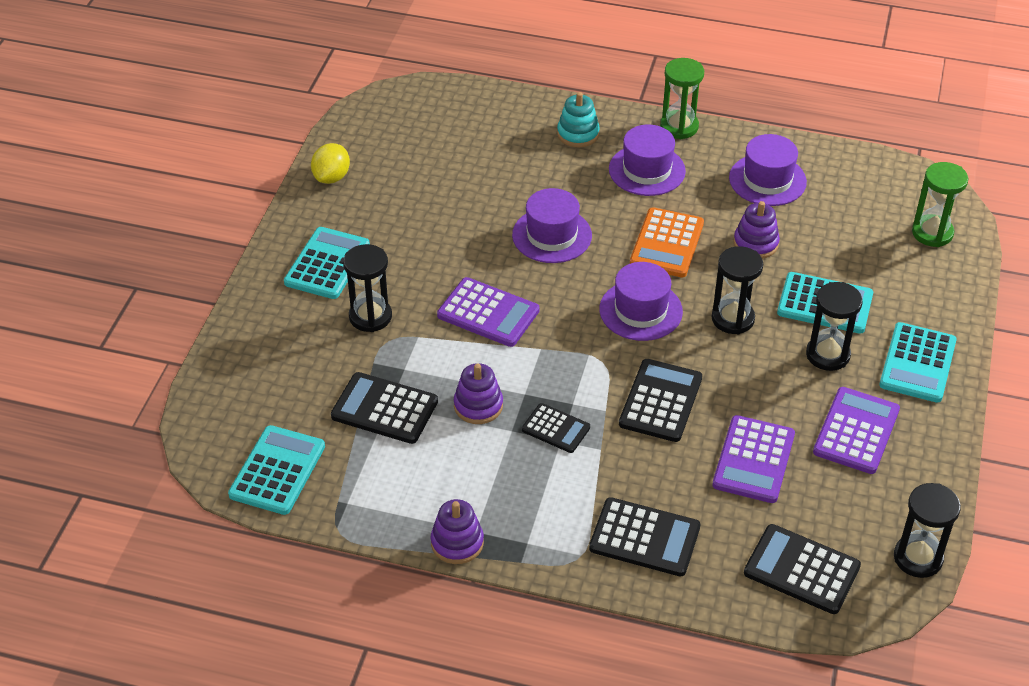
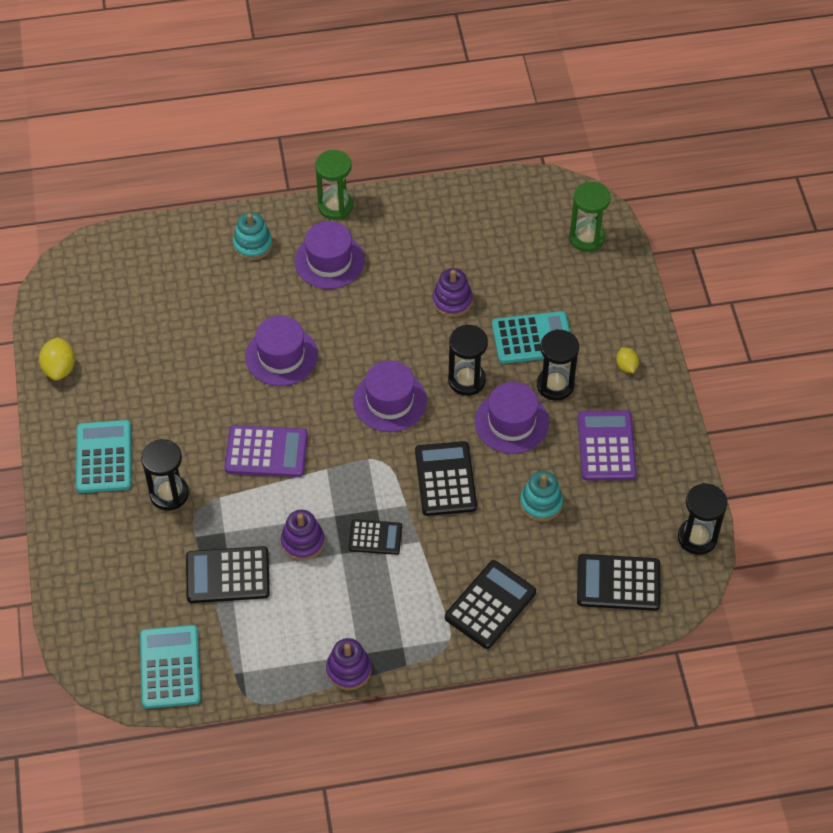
camera: 25 degrees left, 10 degrees up
(644, 538) = (490, 605): black calculator -> black calculator turned 45 degrees counterclockwise
(667, 243) = (380, 328): orange calculator -> none
(753, 460) = (541, 503): purple calculator -> turquoise stacking toy
(767, 180) = (433, 234): purple hat -> purple hat (511, 422)
(917, 363) = (626, 366): turquoise calculator -> yellow lemon

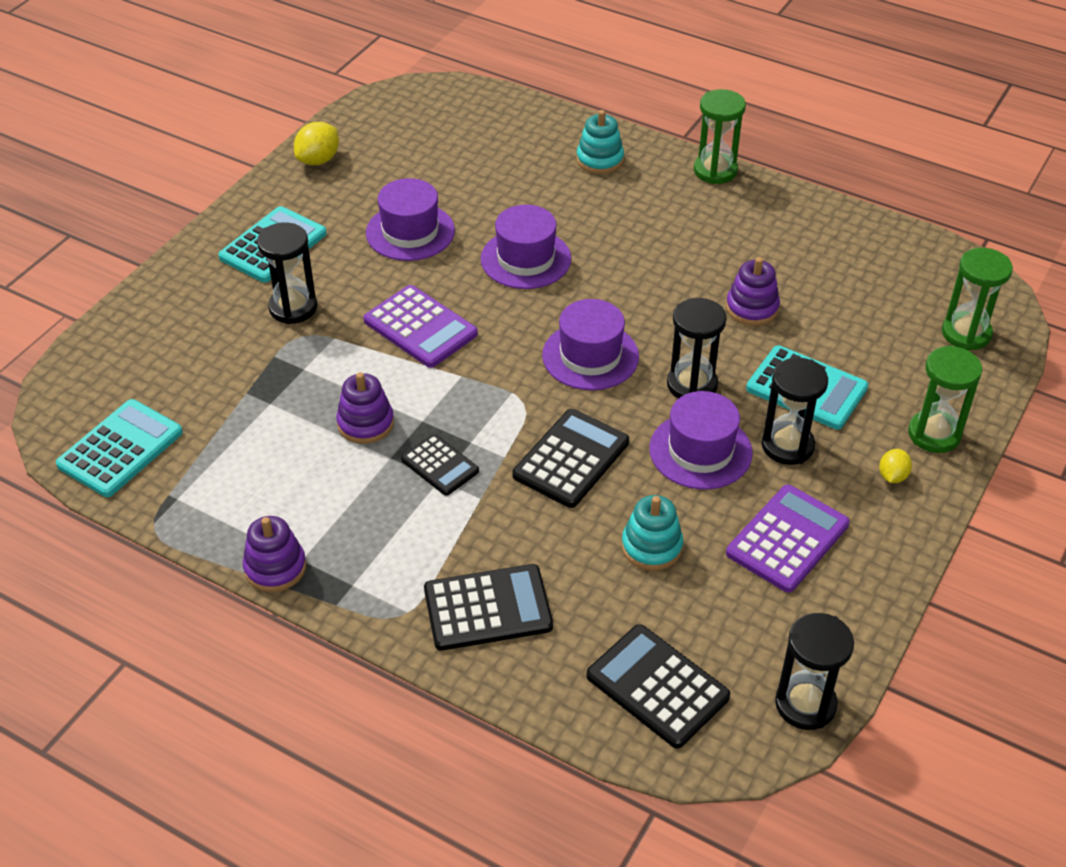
camera: 40 degrees right, 10 degrees down
(228, 575) = (263, 407): black calculator -> none
(329, 261) = (660, 209): purple hat -> purple hat (410, 232)
(625, 322) = (934, 434): none -> green hourglass

